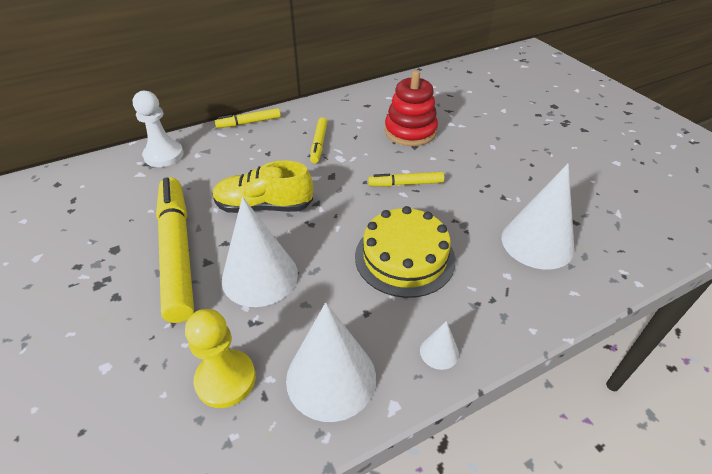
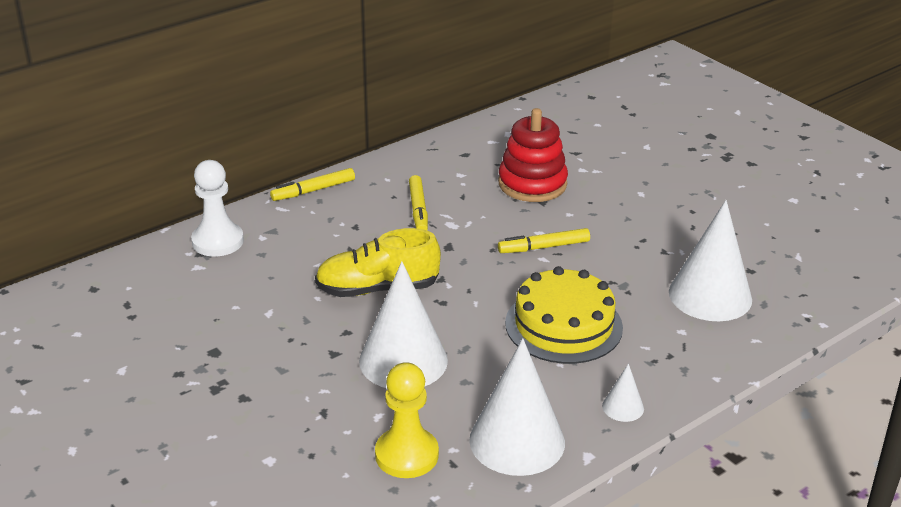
camera: 10 degrees left, 10 degrees down
(177, 252) = (293, 347): yellow marker -> none

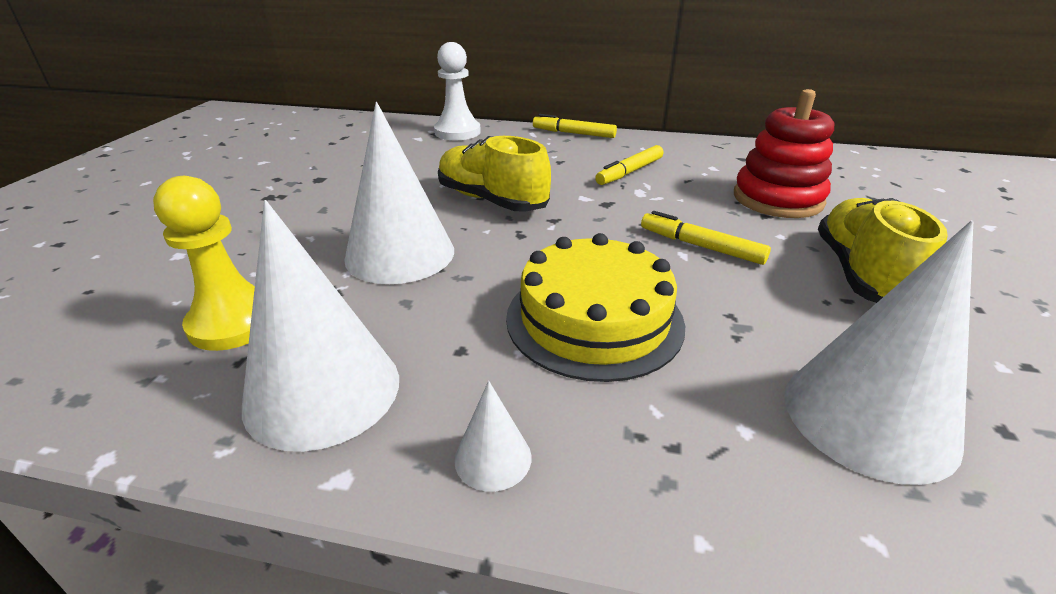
camera: 50 degrees right, 0 degrees up
(631, 218) = (861, 273): none -> yellow shoe

